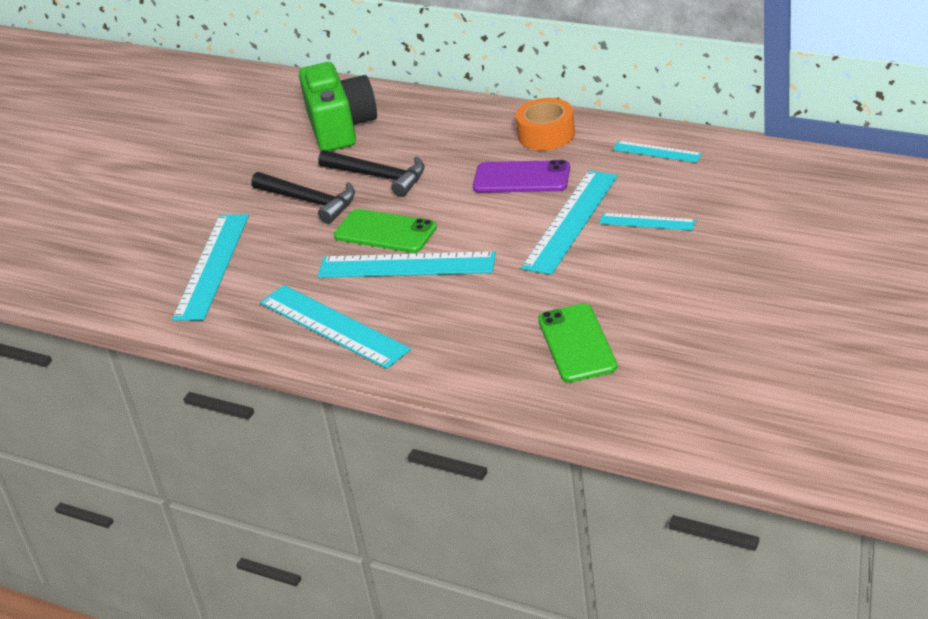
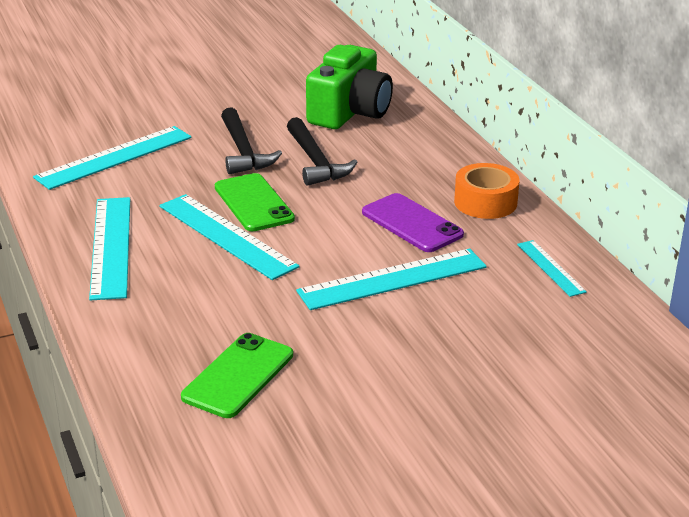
camera: 35 degrees right, 5 degrees down
(647, 222) = (449, 318): turquoise ruler -> none

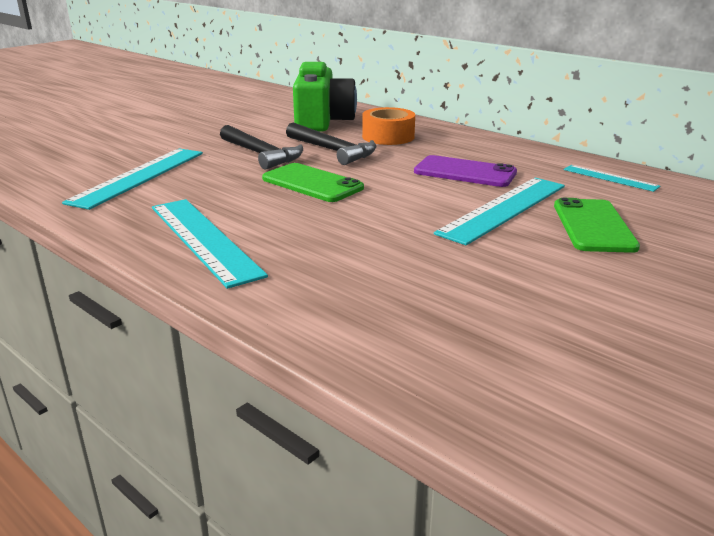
camera: 25 degrees left, 5 degrees down
(227, 236) = (315, 209): turquoise ruler -> none
(238, 376) = (472, 316): green phone -> green phone (593, 226)
(485, 202) = (500, 151): orange tape -> orange tape (388, 137)

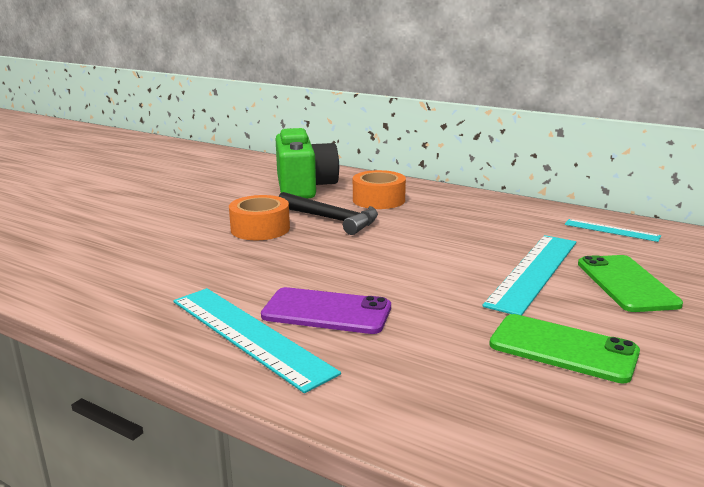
camera: 10 degrees left, 5 degrees down
(139, 176) = (140, 265): turquoise ruler -> none
(261, 154) = (260, 229): black hammer -> orange tape
(312, 183) = (330, 258): green phone -> green phone (563, 348)
(465, 172) = (474, 234): purple phone -> purple phone (326, 312)

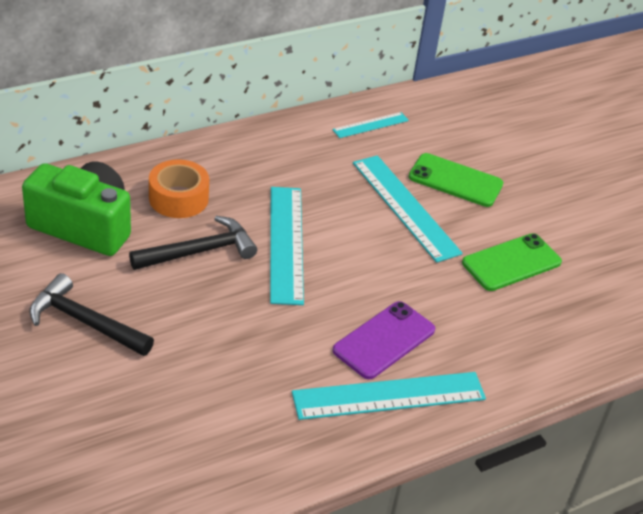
camera: 65 degrees left, 20 degrees up
(208, 210) = (84, 322): none -> black hammer
(260, 229) = (177, 306): orange tape -> none
(391, 241) = (286, 243): none -> turquoise ruler

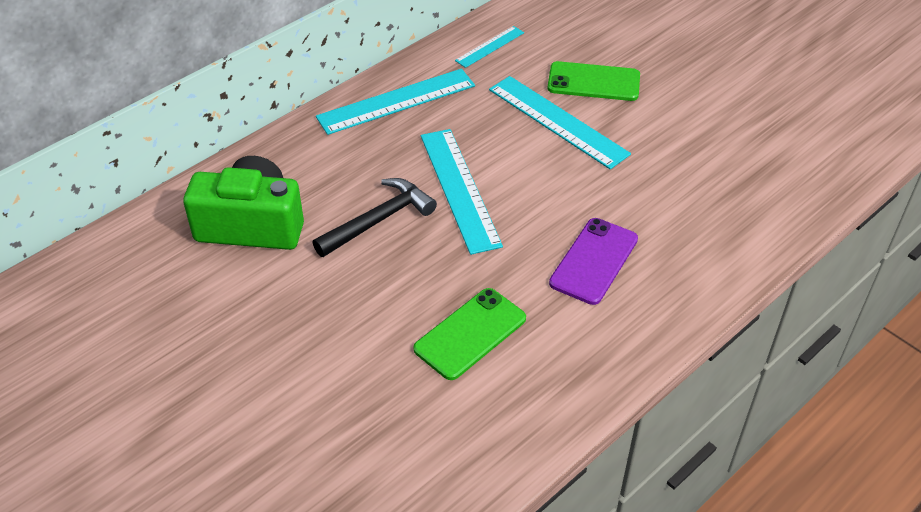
camera: 10 degrees left, 5 degrees up
(84, 322) = (296, 324): black hammer -> none
(178, 198) = (334, 171): orange tape -> none
(389, 396) = (622, 315): turquoise ruler -> turquoise ruler (396, 101)
(511, 263) = (680, 150): green phone -> green phone (470, 334)

